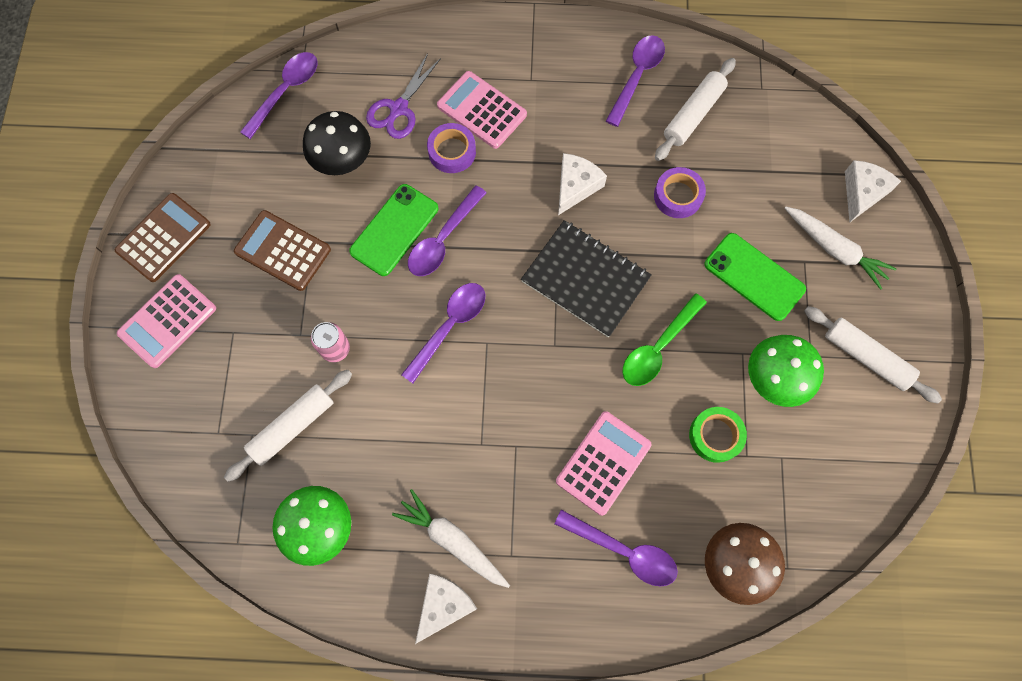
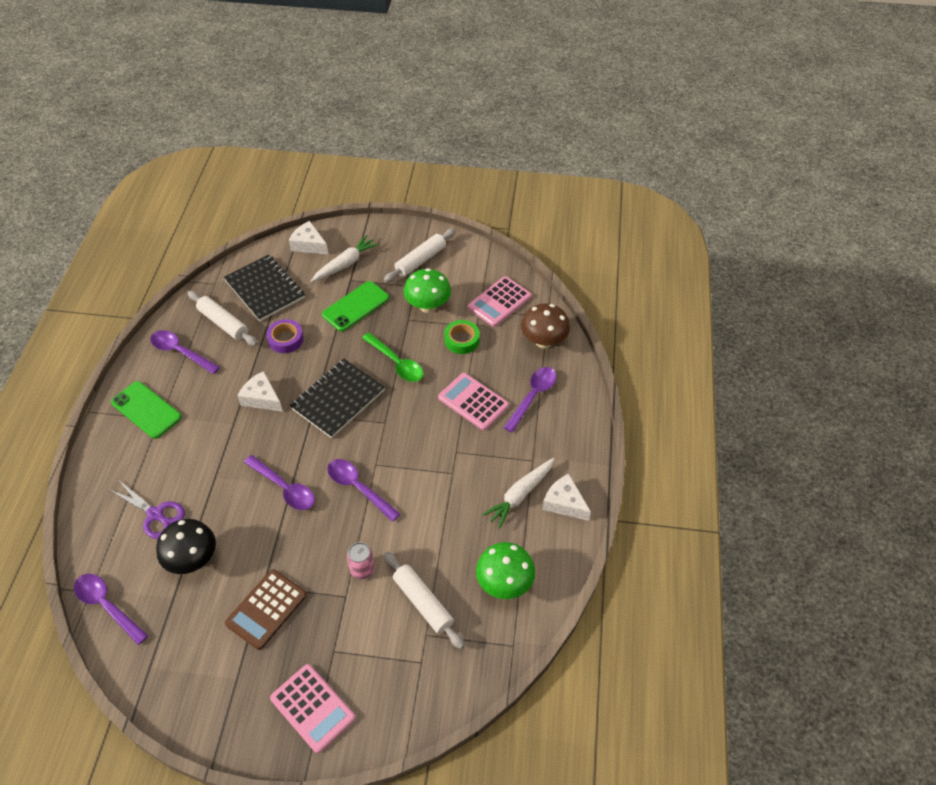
camera: 85 degrees left, 20 degrees down
(164, 238) = (229, 714): brown calculator -> none
(394, 230) = (267, 522): green phone -> green phone (146, 410)
(452, 152) = (208, 477): purple tape -> none
(482, 110) = (176, 454): pink calculator -> pink calculator (499, 302)
(763, 152) = (265, 289): none -> black notebook

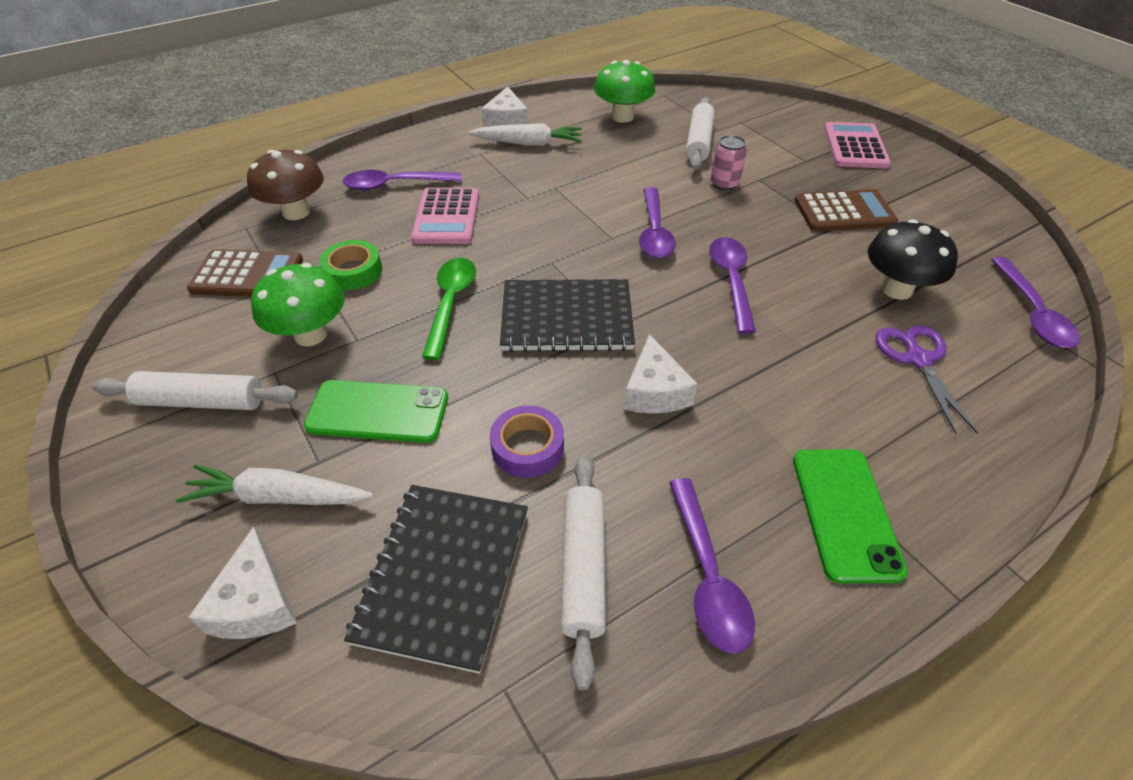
camera: 130 degrees left, 5 degrees down
(499, 302) = (247, 275): pink calculator -> brown calculator

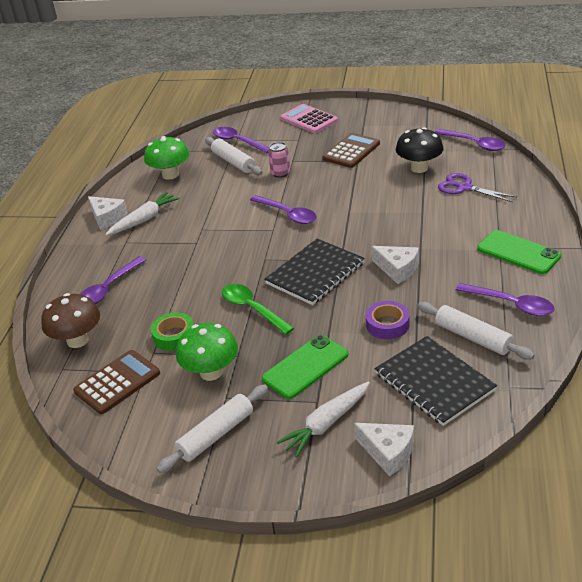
camera: 45 degrees left, 10 degrees down
(446, 217) = (172, 280): pink calculator -> none
(731, 281) = (354, 210): purple spoon -> purple spoon (238, 141)

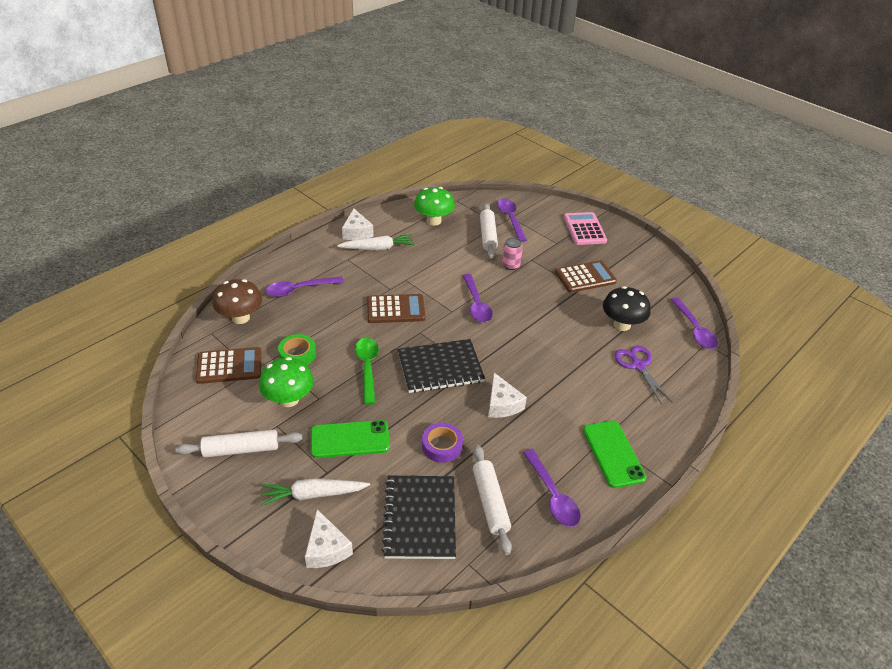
camera: 30 degrees right, 5 degrees up
(221, 254) = (396, 309): none -> brown calculator

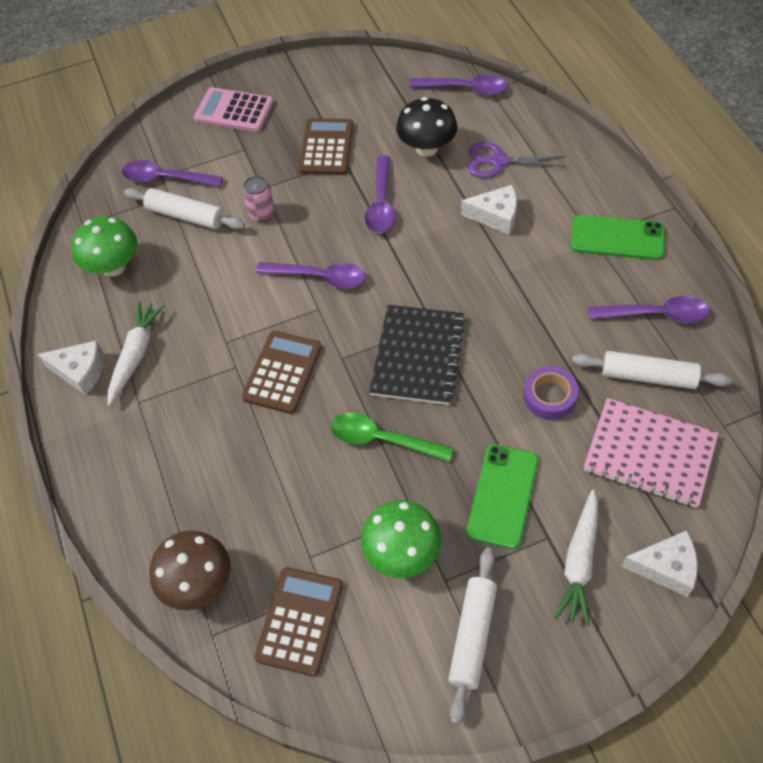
camera: 60 degrees left, 15 degrees up
(297, 354) = (317, 521): green tape -> none
(299, 290) = (175, 485): purple spoon -> purple spoon (381, 203)
(420, 518) = (649, 454): black notebook -> pink notebook
(502, 404) = (506, 312): white cheese -> white cheese (495, 216)

